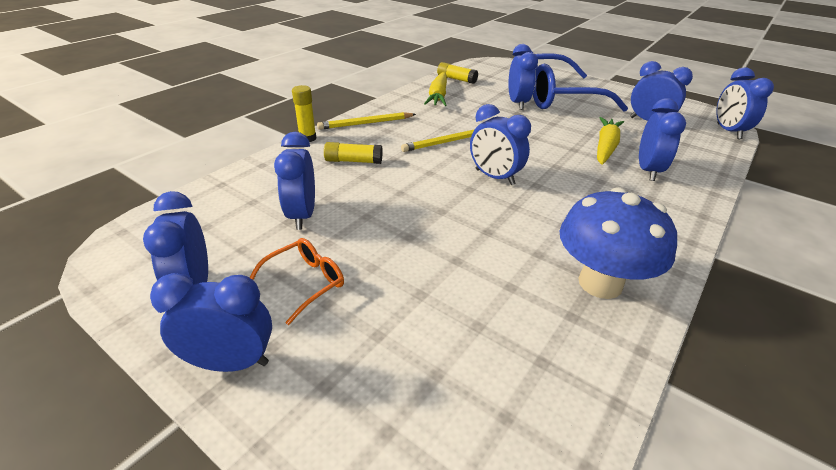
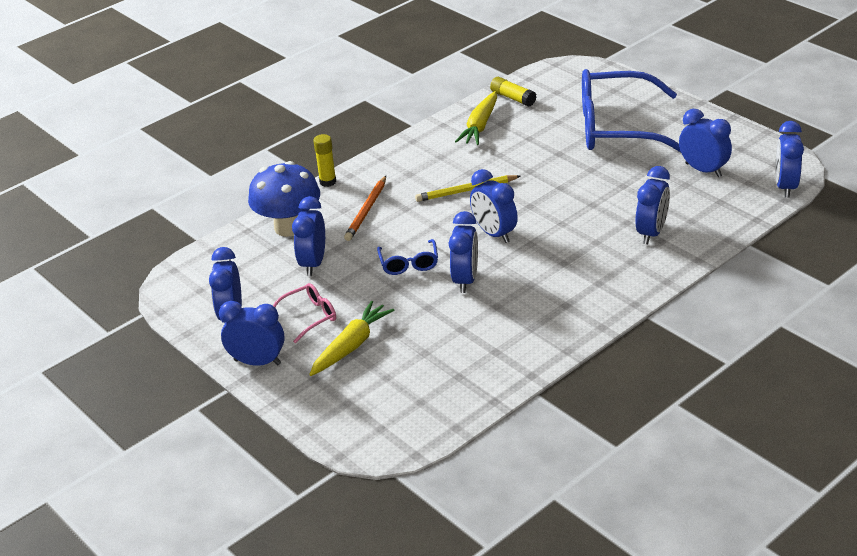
camera: 15 degrees right, 0 degrees up
(305, 282) = (309, 316): orange glasses -> pink glasses
(353, 161) = (367, 210): yellow glue stick -> orange pencil
(366, 123) = (389, 164): yellow pencil -> none
(415, 211) = (409, 264): none -> blue glasses
(517, 103) = (567, 139): blue clock -> blue clock (465, 280)
(600, 283) = (532, 331): blue mushroom -> blue mushroom (289, 227)
(605, 147) = (628, 203): yellow carrot -> yellow carrot (351, 346)

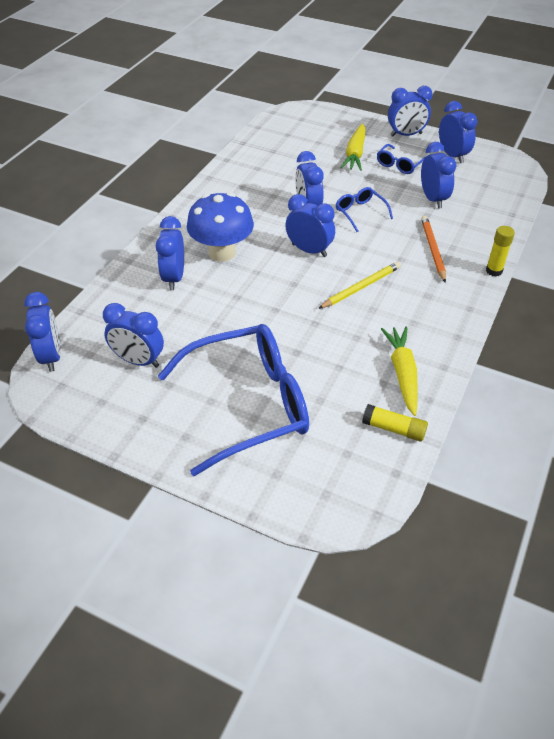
camera: 155 degrees right, 10 degrees up
(289, 227) = (481, 222): blue mushroom -> blue mushroom (222, 252)
(309, 316) = (399, 165): pink glasses -> blue glasses

